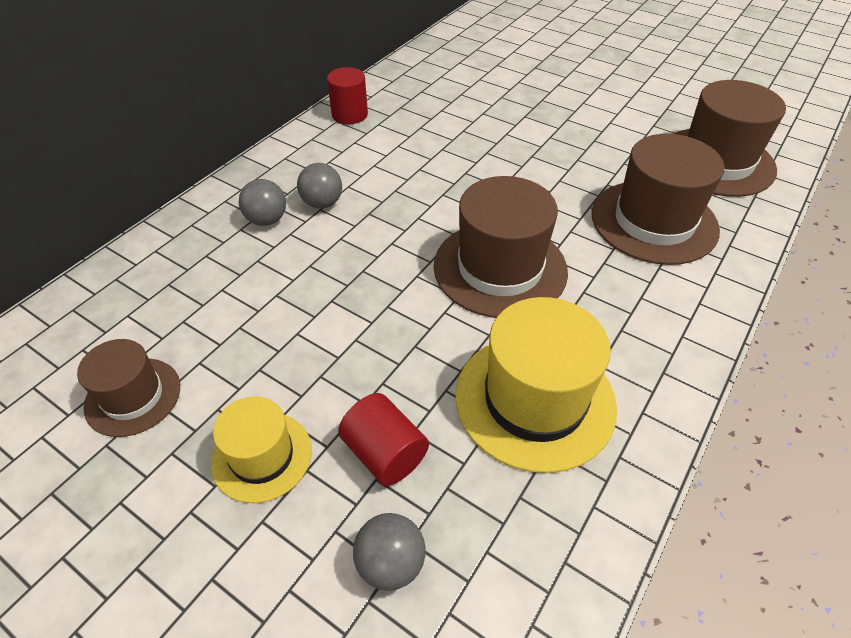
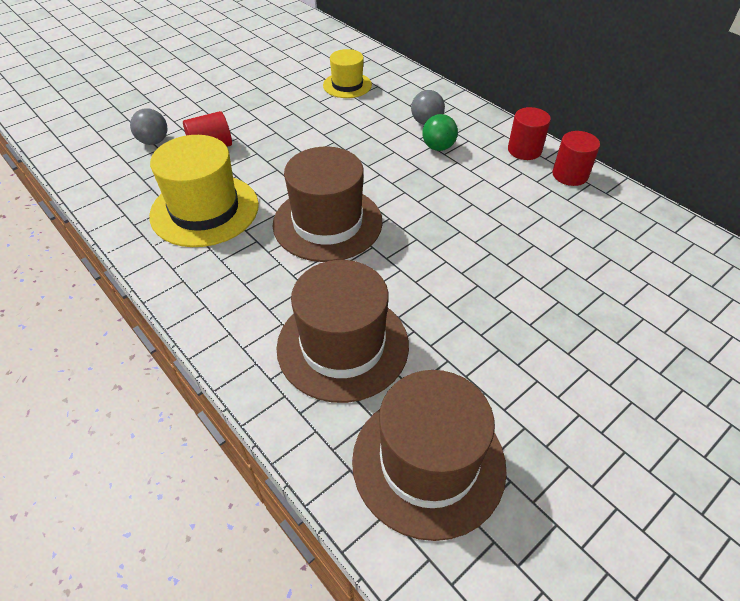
camera: 105 degrees right, 0 degrees up
(133, 396) = (298, 77): brown hat -> none
(262, 456) = (237, 111): yellow hat -> yellow hat (347, 85)
(313, 143) = (524, 150): none -> red cylinder
(322, 203) = (438, 147): grey ball -> green ball

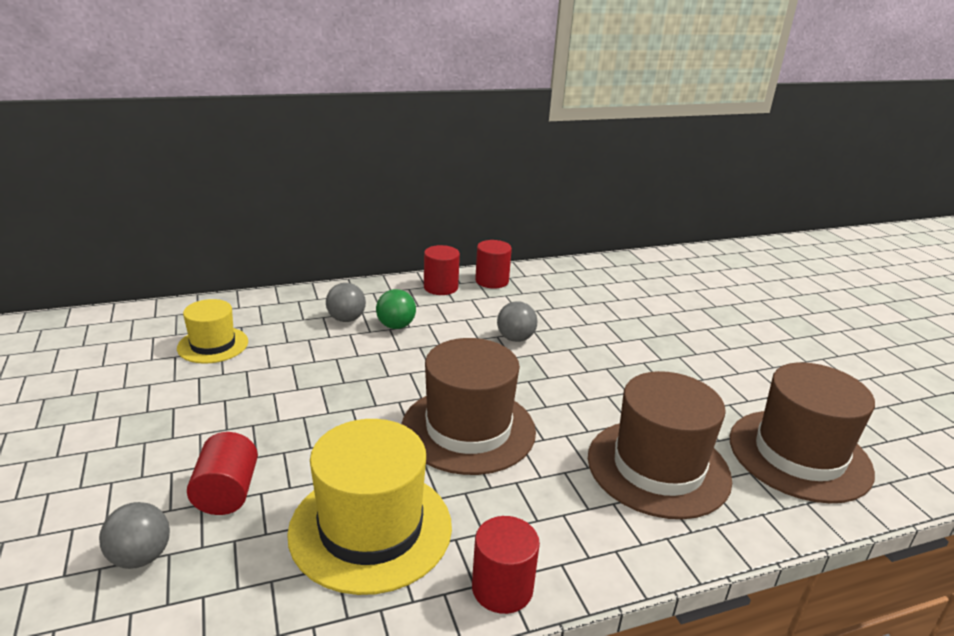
camera: 70 degrees left, 20 degrees down
(174, 281) = (502, 588): none -> red cylinder
(478, 215) = (515, 338): none -> grey ball

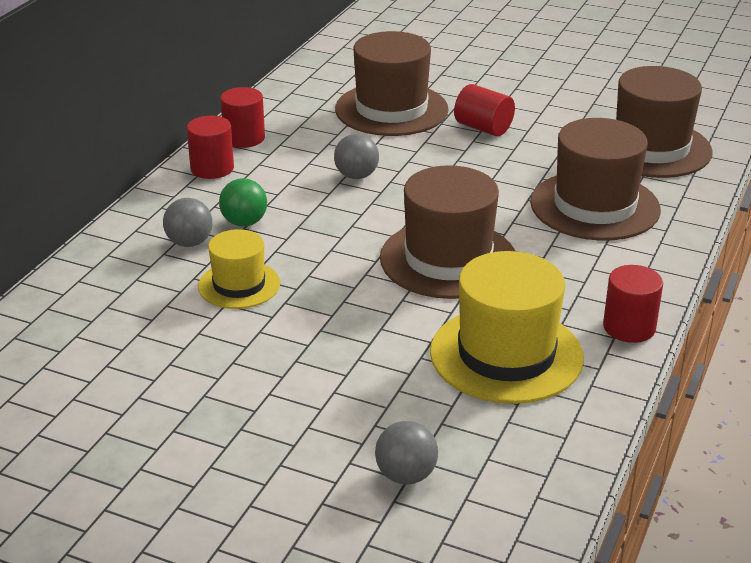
camera: 45 degrees left, 5 degrees up
(213, 345) = (119, 335): yellow hat -> yellow hat (239, 285)
(227, 493) = (377, 407): red cylinder -> red cylinder (483, 128)
(619, 312) = (391, 109): none -> brown hat

